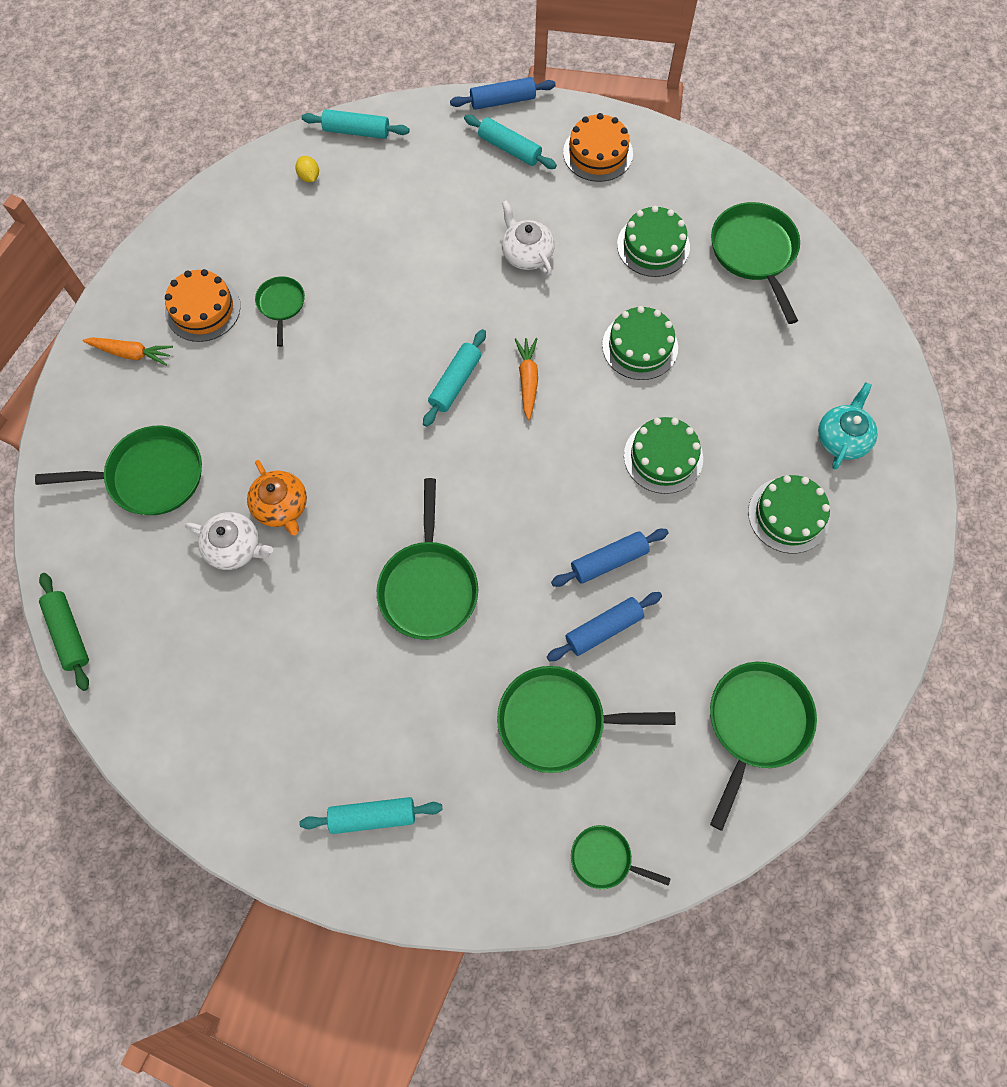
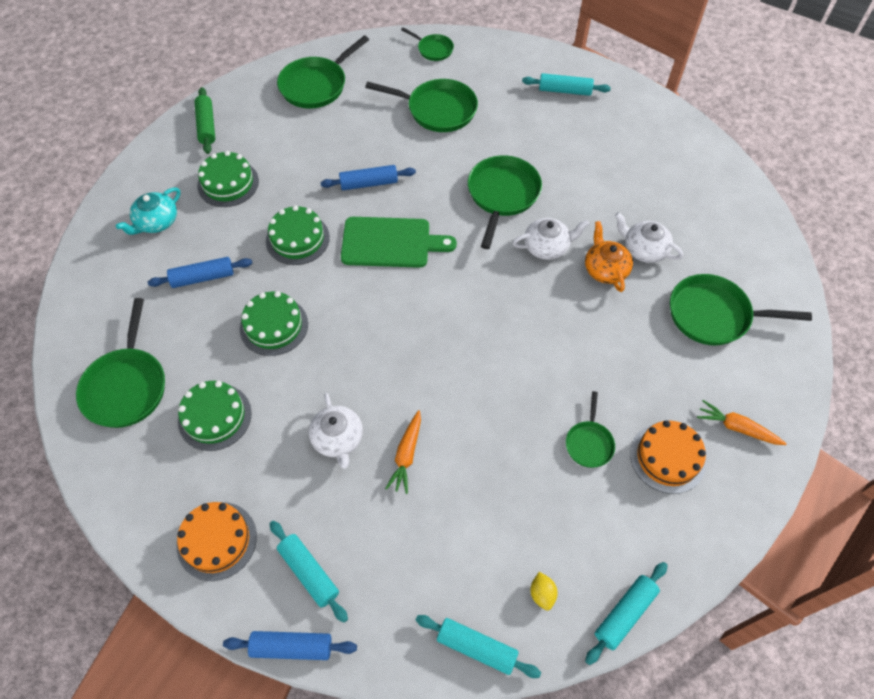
camera: 165 degrees left, 10 degrees down
(69, 633) = (769, 221): green rolling pin -> green rolling pin (207, 126)
(357, 521) = (547, 247): none -> white teapot
(455, 382) = (442, 332): turquoise rolling pin -> turquoise rolling pin (624, 614)
(527, 380) = (380, 320): orange carrot -> orange carrot (406, 455)
(550, 479) = (390, 243): none -> green cutting board
(603, 629) = (389, 148): blue rolling pin -> blue rolling pin (203, 277)

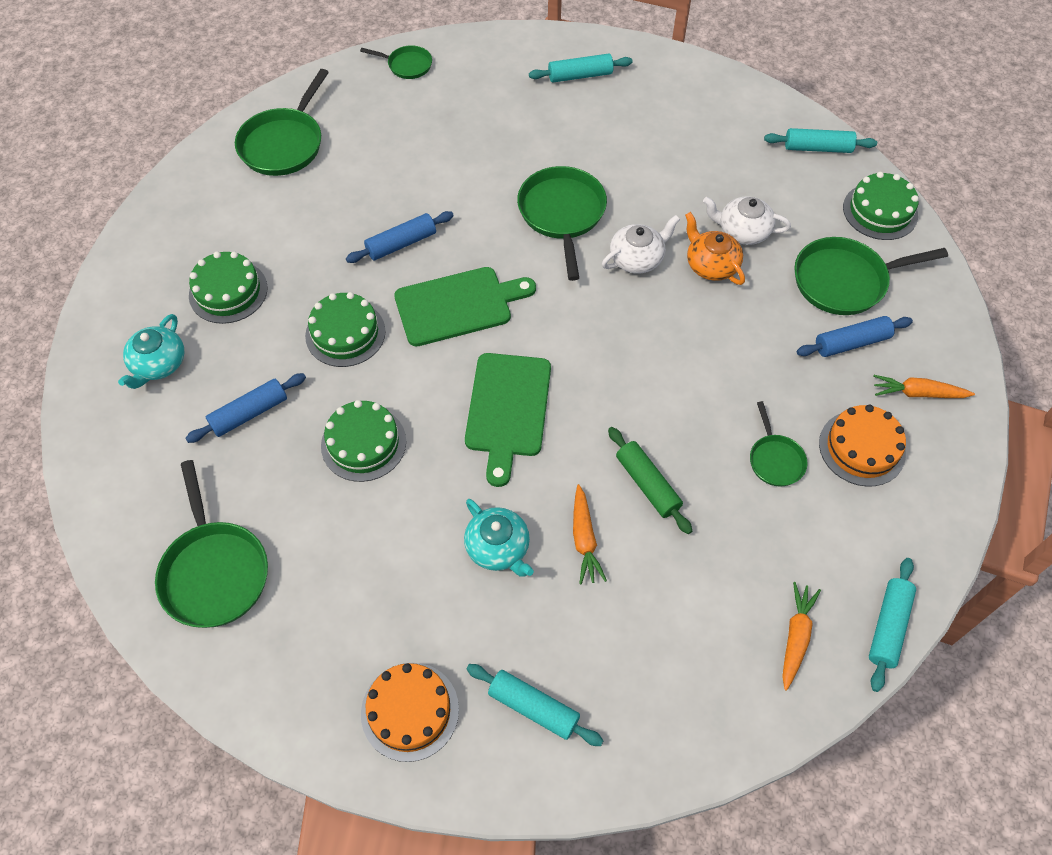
camera: 20 degrees left, 0 degrees up
(207, 126) = (168, 229): green rolling pin -> green rolling pin (647, 484)
(214, 417) = (341, 571): green cake -> green cake (880, 211)
(292, 647) = (551, 796): blue rolling pin -> blue rolling pin (851, 343)
(338, 439) = (498, 548): white teapot -> turquoise teapot
(392, 334) = (507, 410): none -> green cutting board
(437, 110) = (444, 135): green pan -> none
(476, 647) = (752, 719): turquoise rolling pin -> turquoise rolling pin (817, 148)
(542, 594) = (795, 637): yellow lemon -> orange carrot

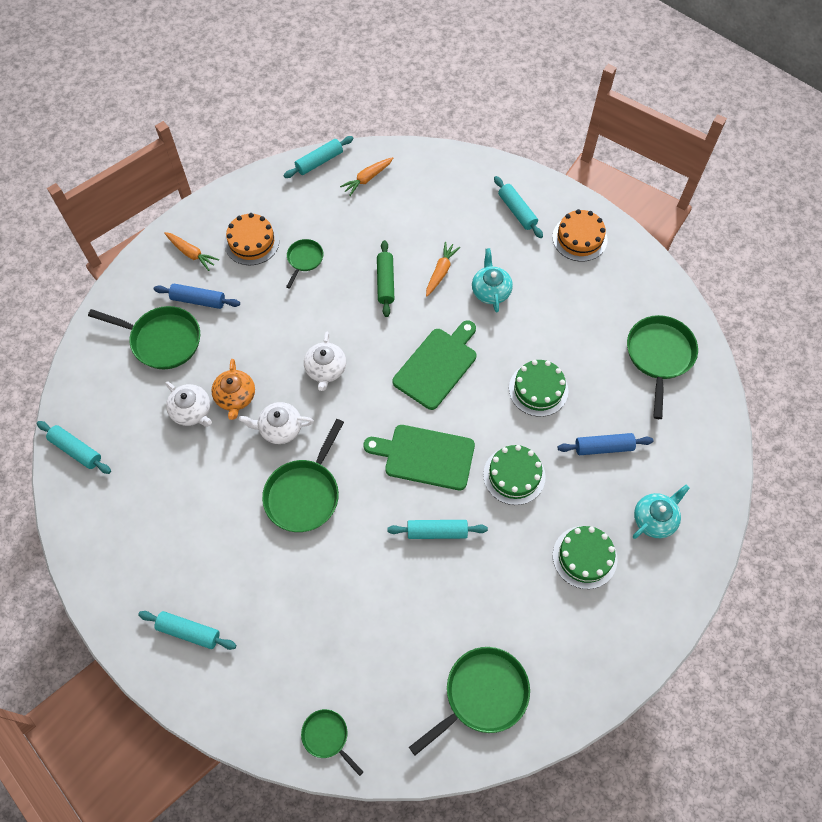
camera: 150 degrees left, 5 degrees up
(401, 244) = (437, 532): blue rolling pin -> turquoise rolling pin
(637, 340) = (325, 369): none -> white teapot
(880, 211) = (88, 376): green cake -> none

